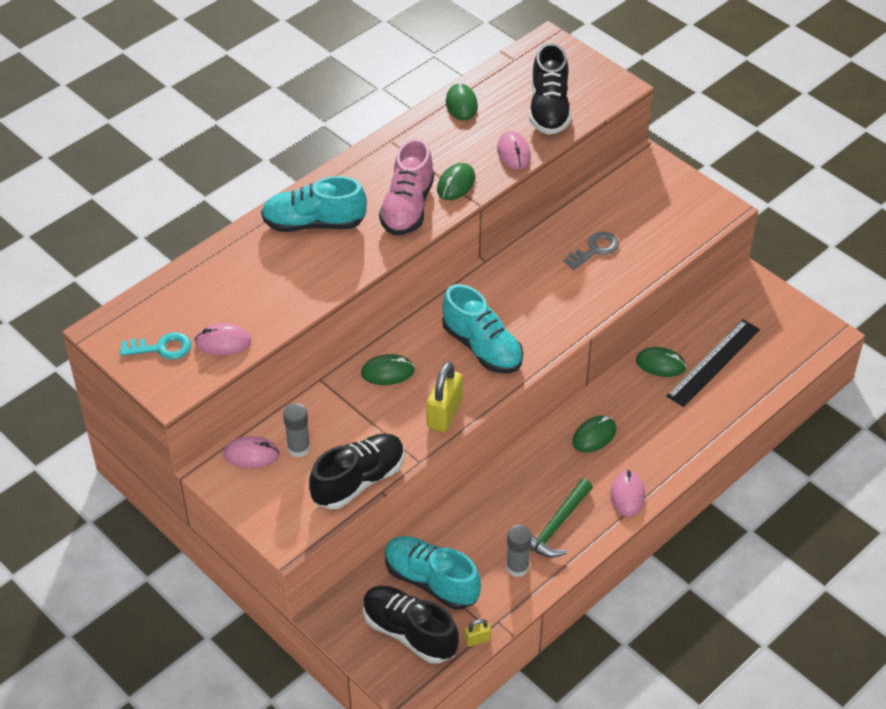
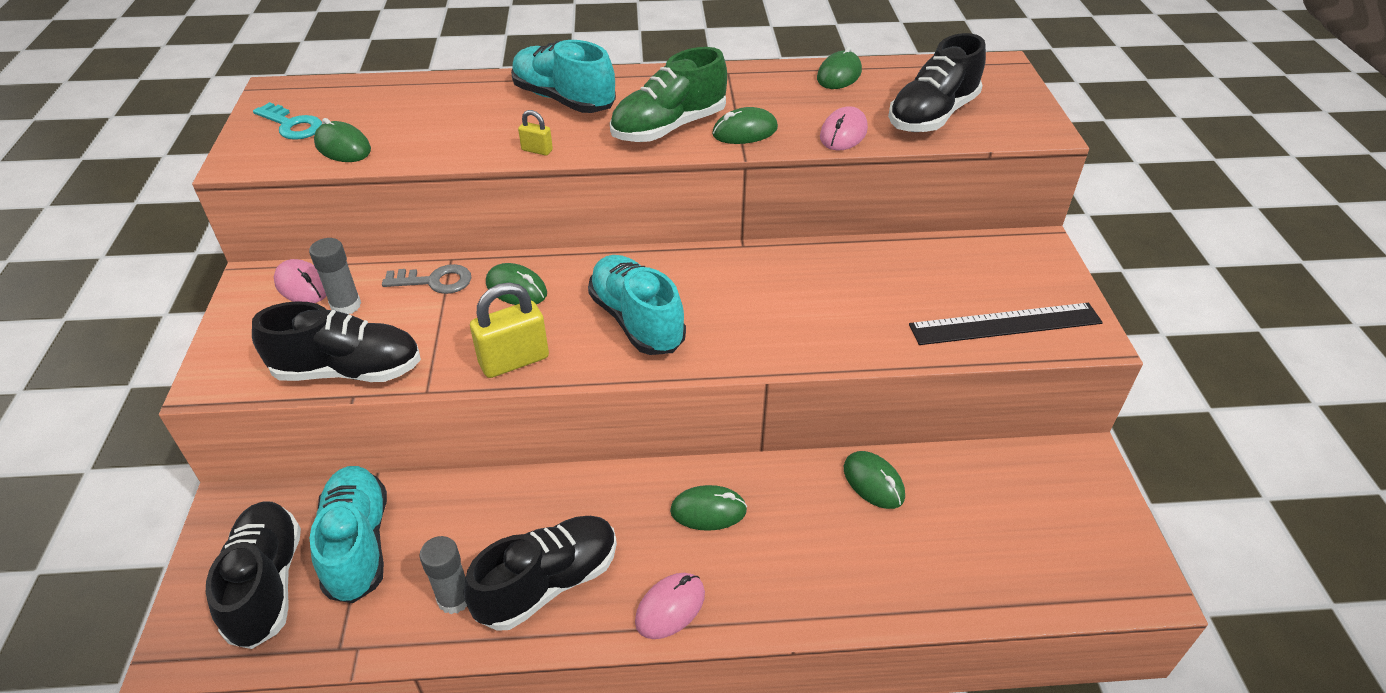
camera: 40 degrees right, 5 degrees down
(223, 342) = (343, 147): pink mouse -> green mouse
(407, 207) = (669, 127): pink shoe -> green shoe
(477, 640) = (312, 651): yellow padlock -> yellow padlock (537, 150)
(482, 347) = (636, 321): turquoise shoe -> turquoise shoe turned 150 degrees clockwise
(555, 527) = (548, 583): green hammer -> black shoe
(595, 250) = (877, 297): grey key -> grey key (435, 281)
(713, 362) = (944, 522): black ruler -> black ruler (1005, 324)

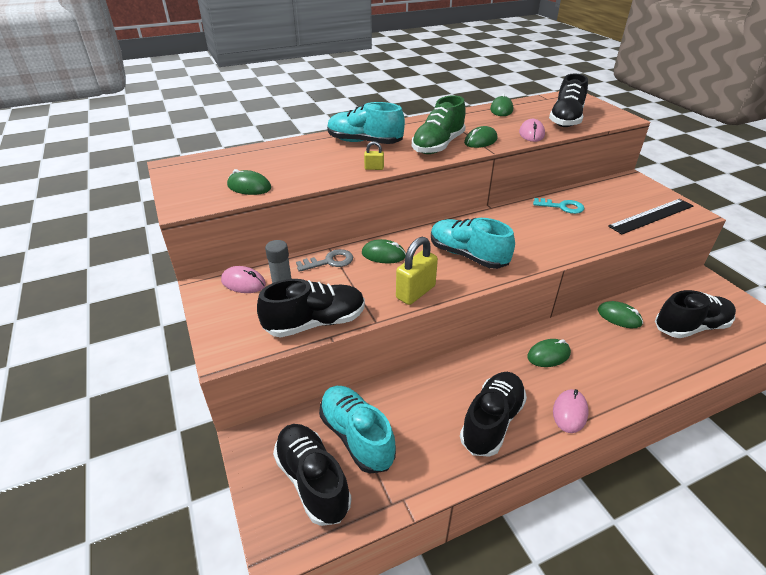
camera: 20 degrees left, 5 degrees down
(292, 125) = (202, 181): turquoise key -> turquoise key (562, 207)
(454, 598) = (442, 448): grey glue stick -> none
(983, 534) = (690, 327): none -> black shoe

